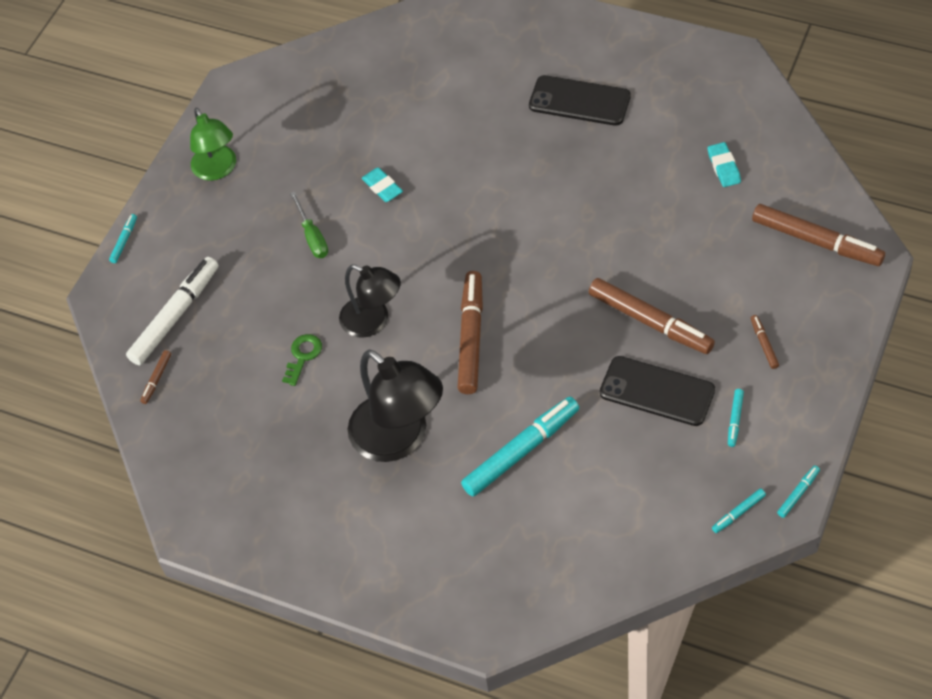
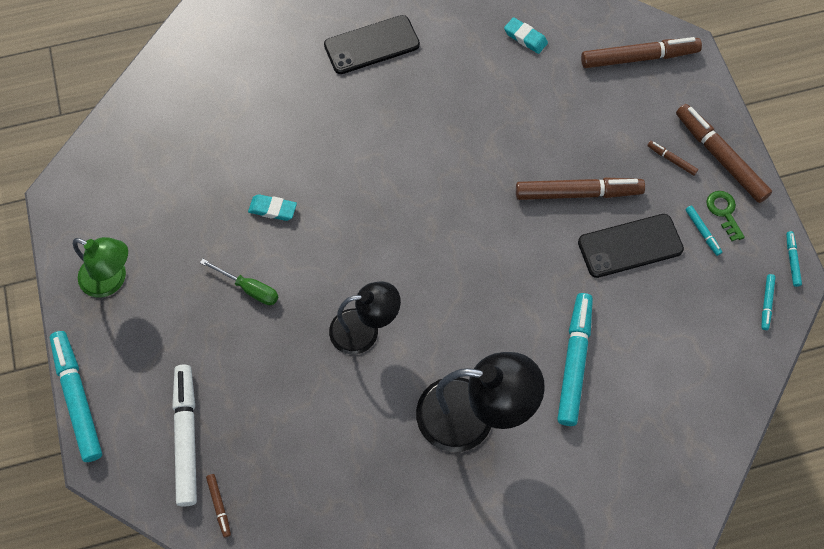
camera: 45 degrees left, 10 degrees up
(124, 241) = (78, 398): turquoise marker -> turquoise marker, size x2.25
(303, 356) = (331, 399): green key -> green key (724, 212)
(471, 337) = (455, 292): brown marker -> brown marker (720, 157)

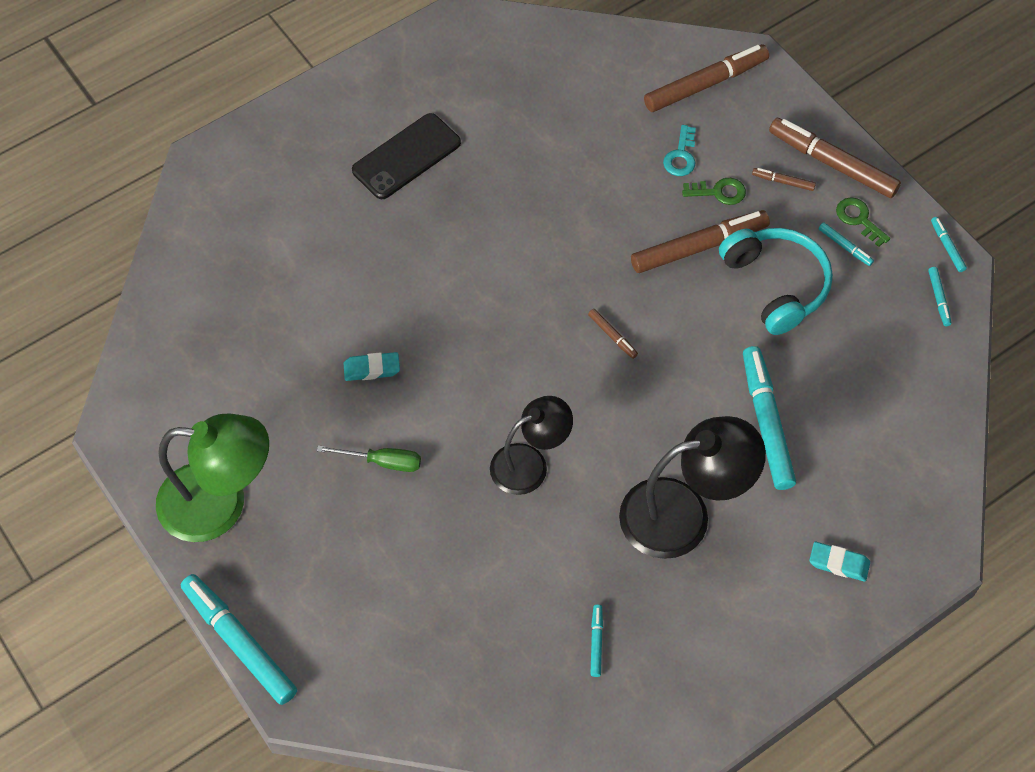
camera: 20 degrees left, 5 degrees down
(111, 280) = (220, 504): green lamp -> green lamp, size x1.53
(187, 437) = (382, 640): white marker -> none
(219, 506) = (449, 699): brown marker -> brown marker (612, 336)
(356, 501) = (596, 642): none -> turquoise marker
(525, 38) = (574, 98): turquoise eraser -> turquoise eraser (838, 563)
(594, 112) = (681, 156): none -> turquoise key
(613, 152) = (719, 192): none -> green key
(630, 246) = (776, 285): black phone -> turquoise headphones

